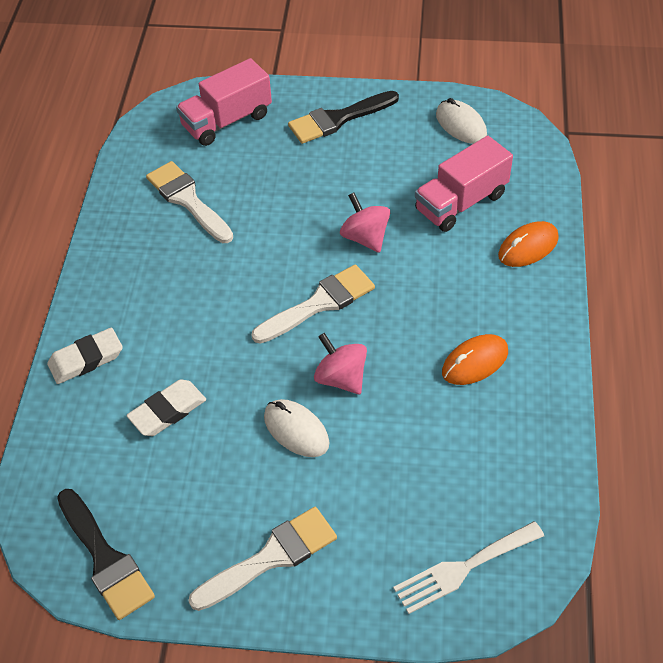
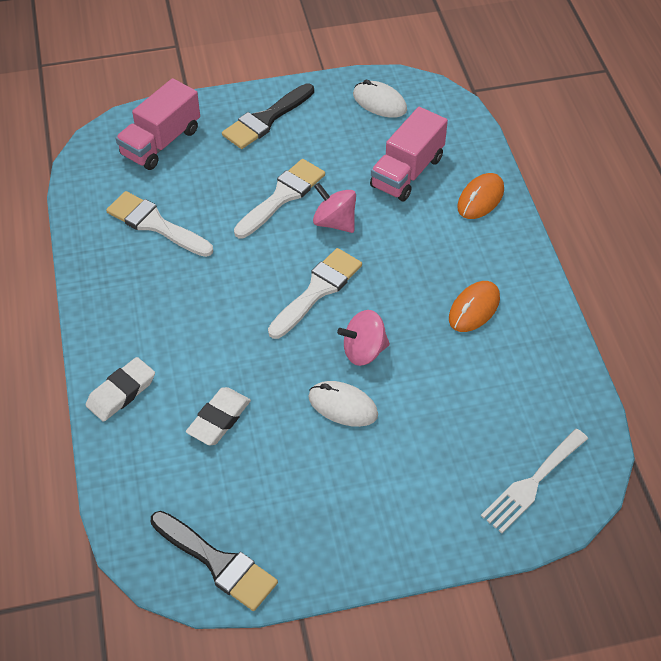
camera: 20 degrees left, 0 degrees up
(271, 557) = (366, 520): white brush -> white brush (282, 196)
(341, 378) = (364, 351): pink spinning top -> pink spinning top turned 45 degrees counterclockwise

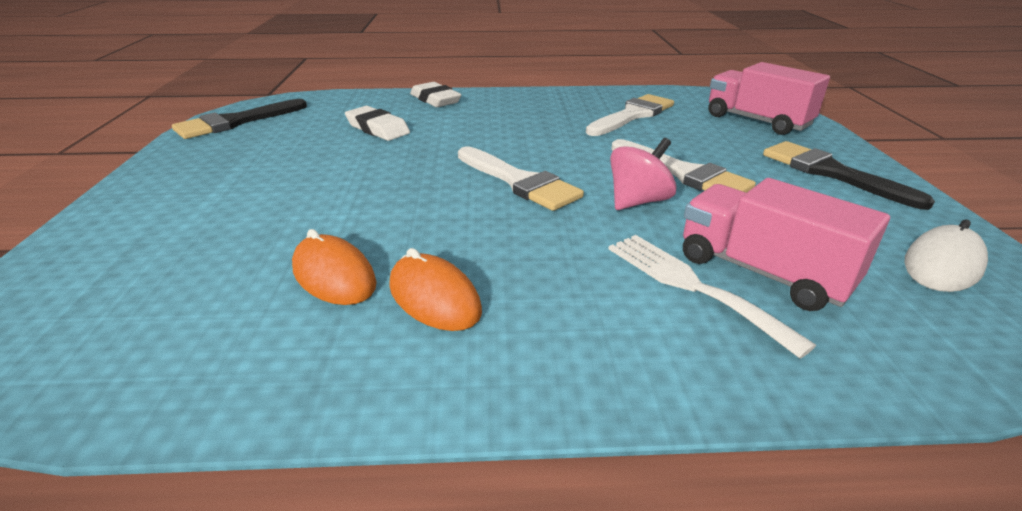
camera: 100 degrees right, 20 degrees down
(343, 406) = (341, 182): white mouse -> none
(364, 351) = (410, 200): pink spinning top -> none
(480, 199) = (710, 351): orange mouse -> orange mouse (334, 276)
(532, 483) = (76, 301): white fork -> white fork (691, 285)

